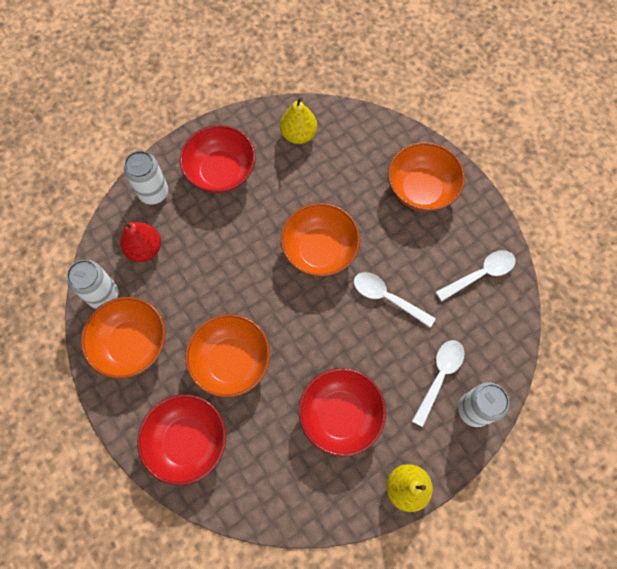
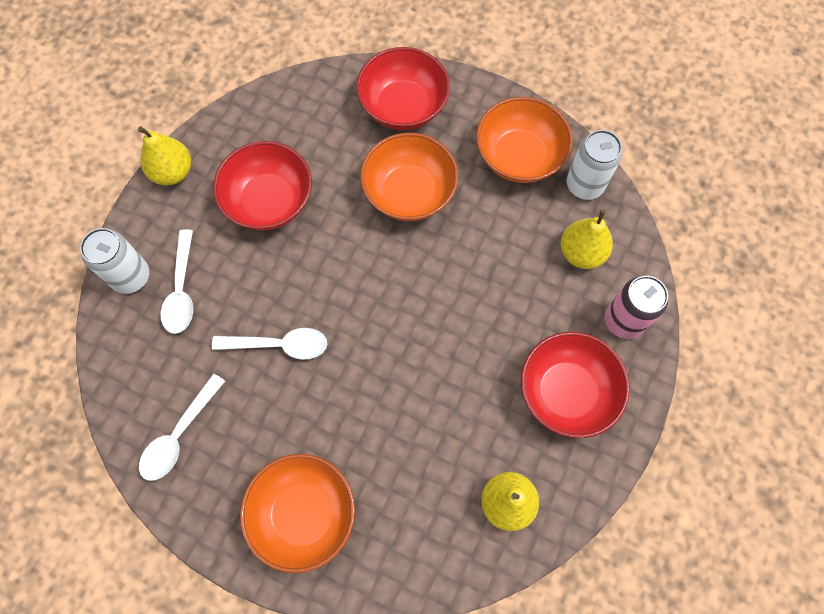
camera: 150 degrees right, 0 degrees up
(144, 249) = (581, 252): red pear -> yellow pear
(153, 192) = (624, 320): white can -> pink can
(320, 250) = (387, 359): orange bowl -> none

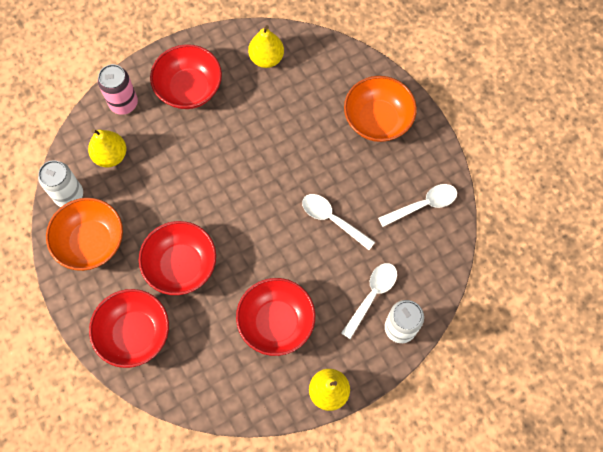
camera: 145 degrees left, 0 degrees up
(409, 192) = (181, 265): orange bowl -> red bowl

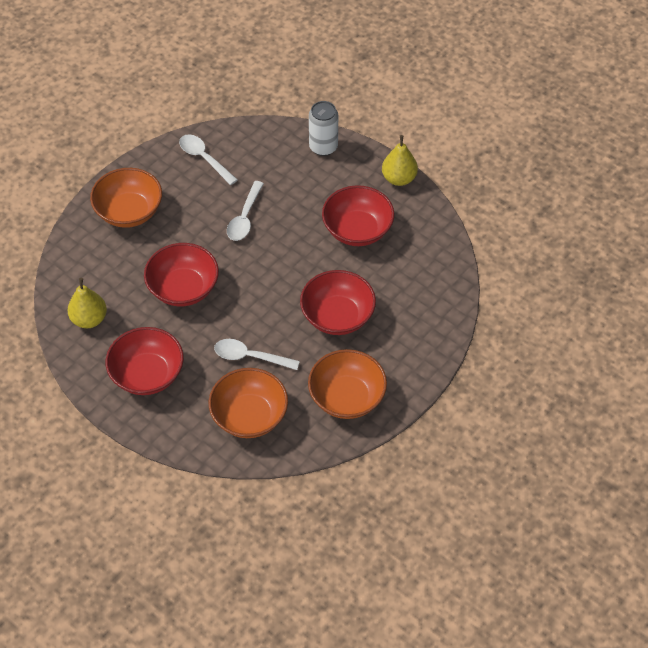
camera: 110 degrees left, 15 degrees down
(69, 195) = (307, 436): white can -> none
(111, 155) = (249, 416): yellow pear -> orange bowl
(123, 103) = (185, 427): pink can -> none
(134, 333) = (416, 329): red bowl -> red bowl (183, 288)
(372, 296) = (304, 172): white spoon -> white spoon (250, 357)

